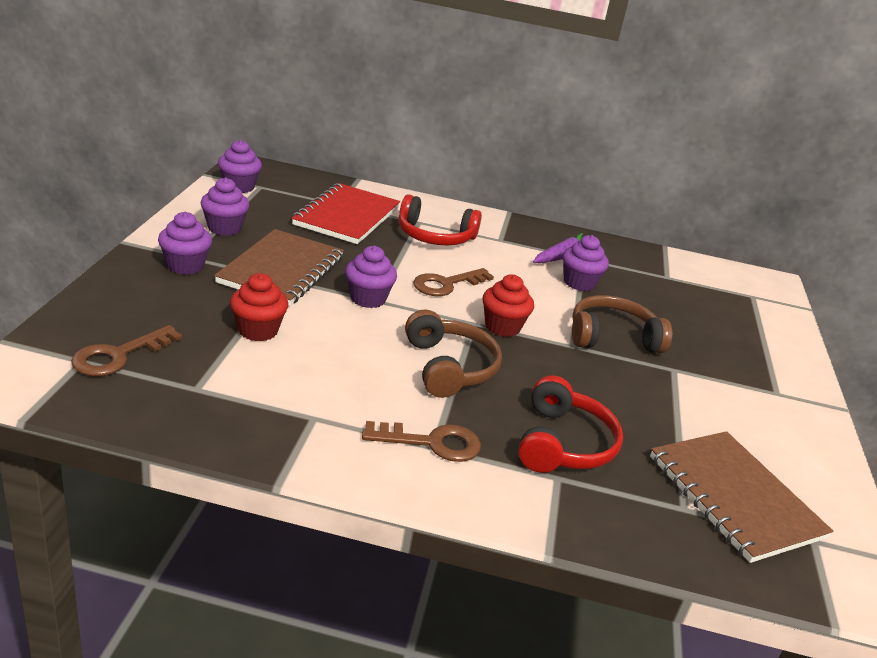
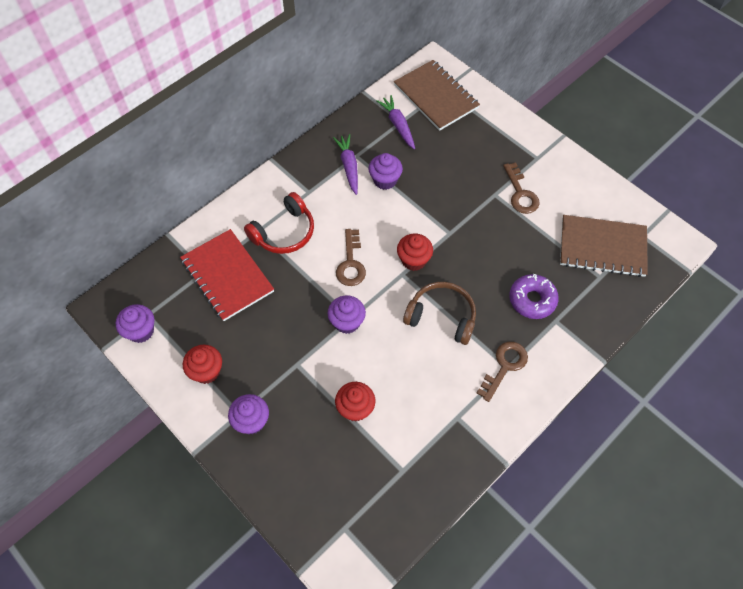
camera: 50 degrees left, 30 degrees up
(118, 355) = (348, 504): brown key -> brown key (520, 193)
(224, 228) = (206, 371): purple cupcake -> red cupcake
(282, 270) = (286, 359): brown notebook -> brown notebook (436, 96)
(563, 443) = (532, 300): red headphones -> purple donut
(612, 337) = (451, 204): brown headphones -> none
(659, 276) = (398, 125): none -> purple carrot

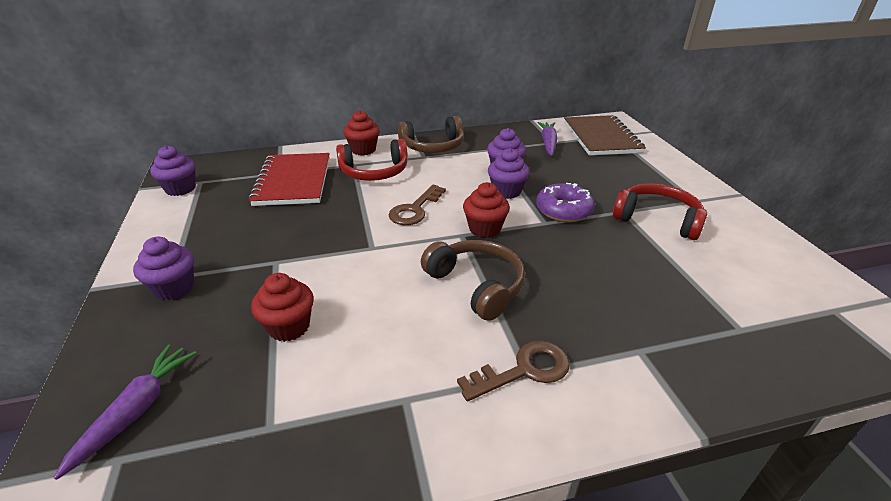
camera: 30 degrees right, 25 degrees down
(206, 371) = (191, 233): red cupcake -> red cupcake (363, 150)
(306, 173) = (433, 146): none -> brown headphones
(347, 322) = (364, 249): purple cupcake -> purple cupcake (506, 191)
(349, 166) = (477, 153): purple carrot -> purple carrot (136, 410)
(520, 193) = (657, 219): brown key -> red headphones
(532, 300) = (615, 315): purple donut -> purple donut (563, 210)
(602, 247) = (757, 300): brown notebook -> none

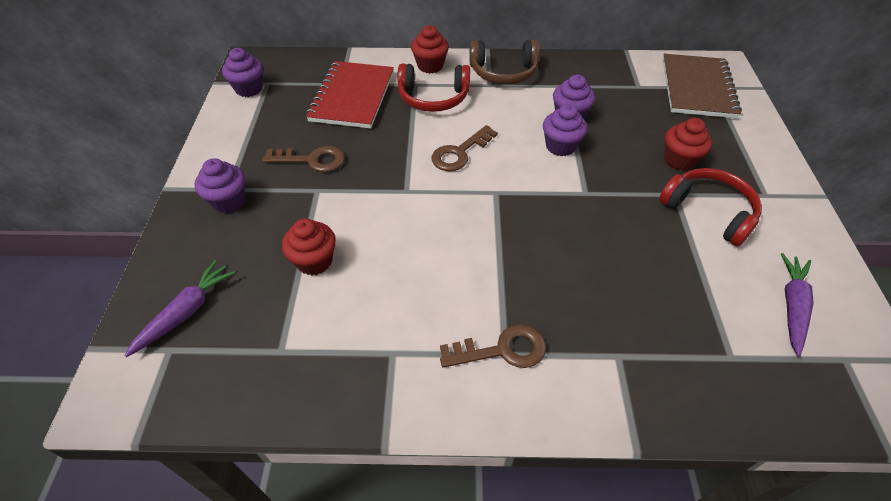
camera: 15 degrees right, 15 degrees up
(263, 237) = (311, 160): none -> brown key
(476, 285) = (490, 253): brown headphones -> none
(485, 229) = (521, 189): red cupcake -> red cupcake (679, 160)
(548, 143) = (631, 87): purple carrot -> purple carrot (792, 306)
(563, 210) = (611, 181): purple donut -> none

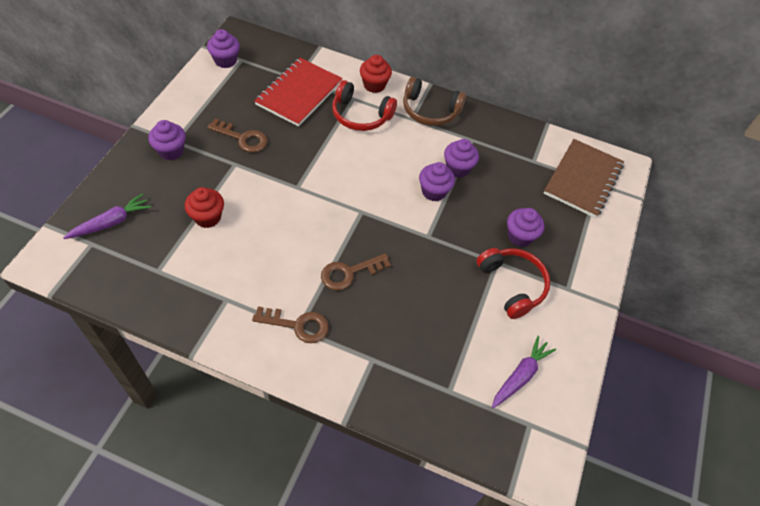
camera: 15 degrees right, 5 degrees up
(460, 153) = (353, 170): brown key -> brown key (349, 273)
(679, 160) = (520, 236): red cupcake -> purple cupcake

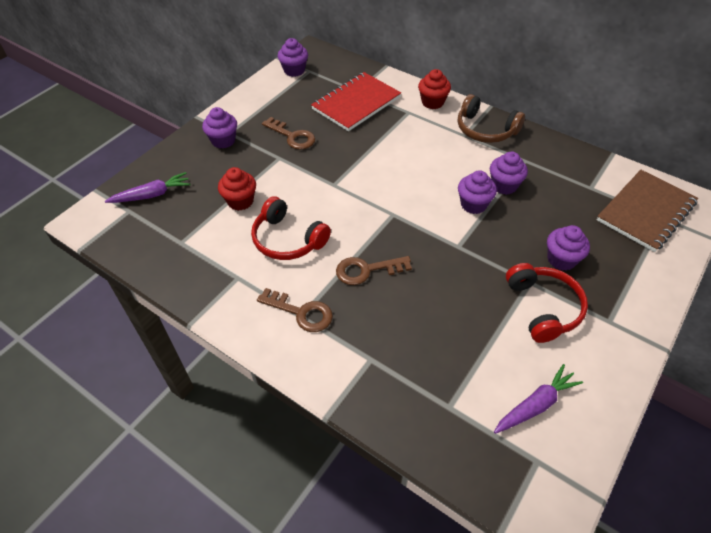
camera: 20 degrees right, 5 degrees down
(360, 115) = (412, 127): red headphones -> red headphones (288, 239)

